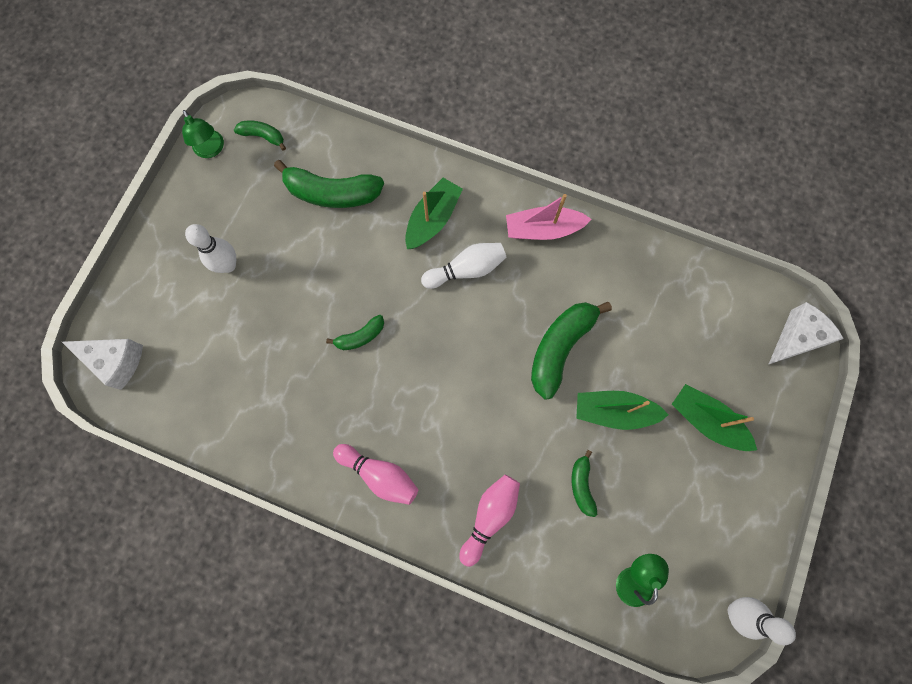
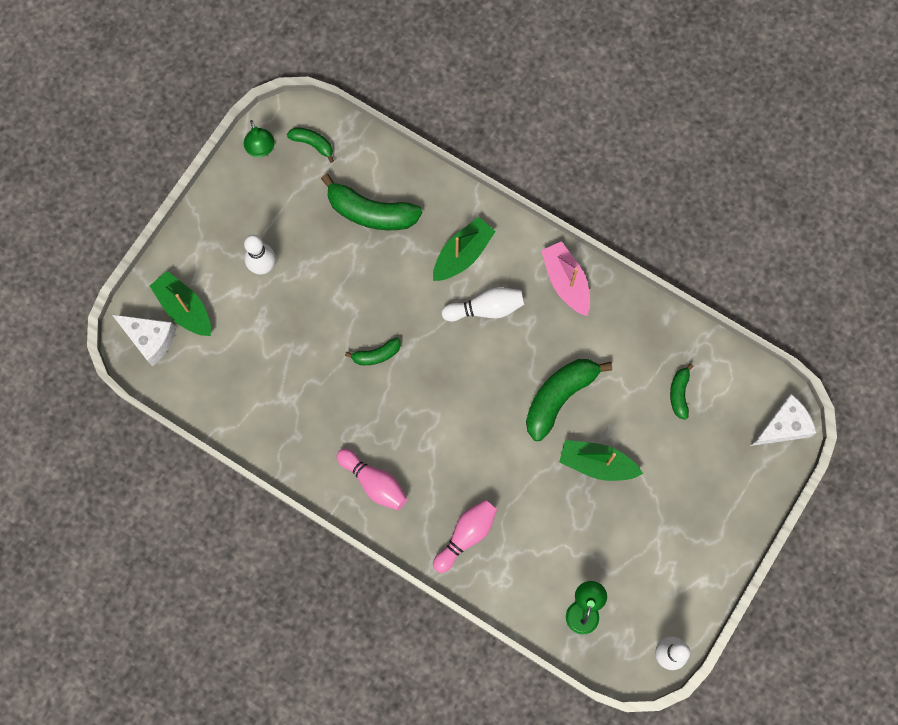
camera: 10 degrees right, 0 degrees up
(543, 229) = (566, 282): pink boat -> pink boat turned 60 degrees clockwise
(582, 485) = (554, 523): green banana -> green banana (679, 393)
(706, 421) = (680, 486): green boat -> green boat (184, 308)

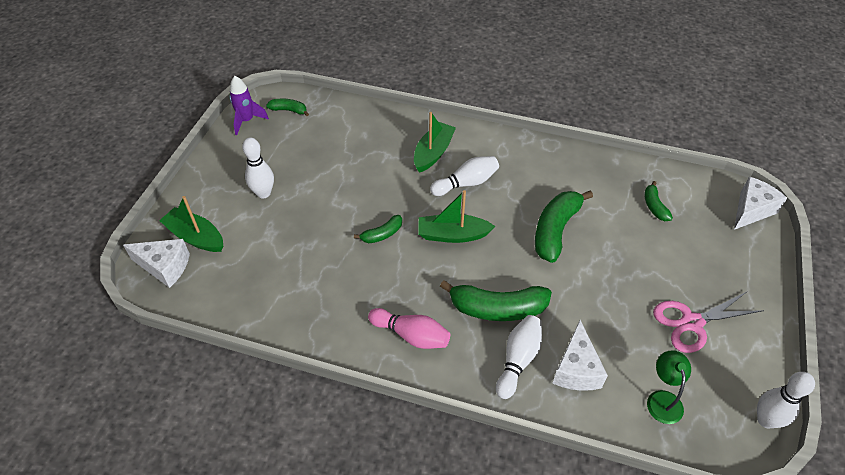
camera: 15 degrees left, 25 degrees down
(261, 149) = (247, 121): green lamp -> purple rocket
(370, 212) = (348, 141): green banana -> green banana (497, 308)
(466, 535) = (518, 360): pink bowling pin -> white bowling pin
(517, 559) = (576, 369): none -> white cheese
(566, 282) = (524, 153): pink boat -> none
(597, 463) = (612, 272): green boat -> green boat (452, 235)
(649, 541) = (691, 322): none -> pink scissors

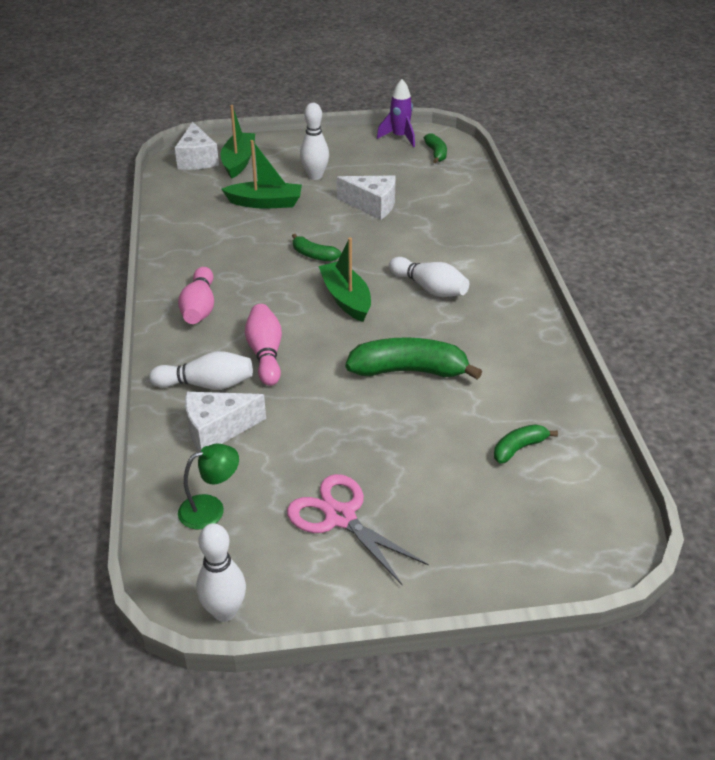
camera: 65 degrees right, 10 degrees down
(433, 153) = (457, 254): green boat -> green boat (265, 203)
(497, 308) = (265, 354): green banana -> pink bowling pin
(751, 210) = (595, 552): white cheese -> white cheese (372, 205)

